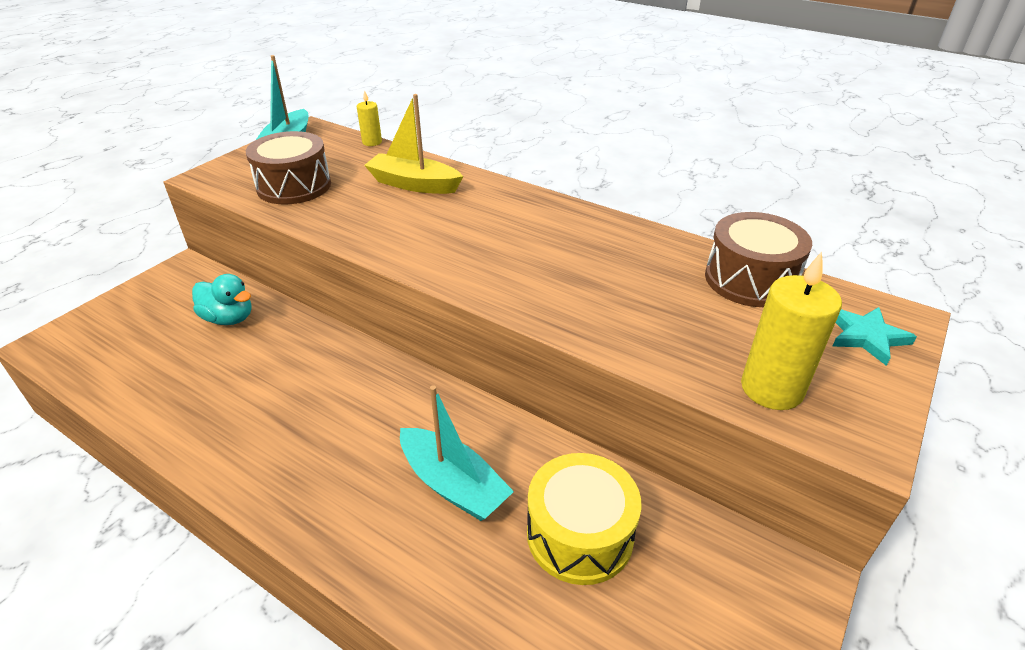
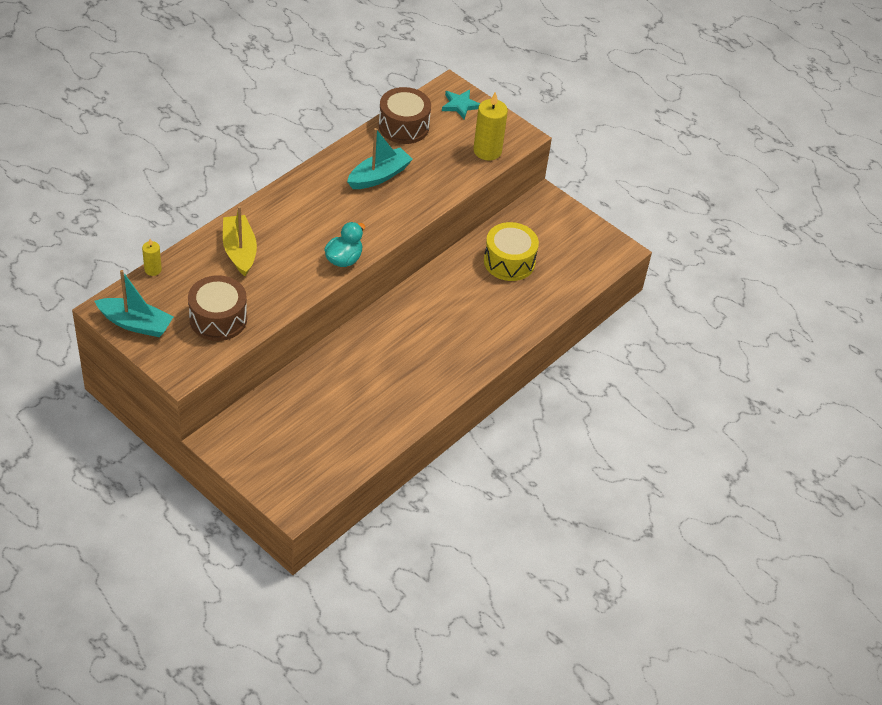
camera: 85 degrees left, 10 degrees up
(229, 318) = (294, 405): turquoise duck -> turquoise duck (344, 259)
(414, 184) = (239, 251): yellow boat -> yellow boat turned 135 degrees clockwise
(453, 484) = (470, 302): turquoise boat -> turquoise boat (379, 176)

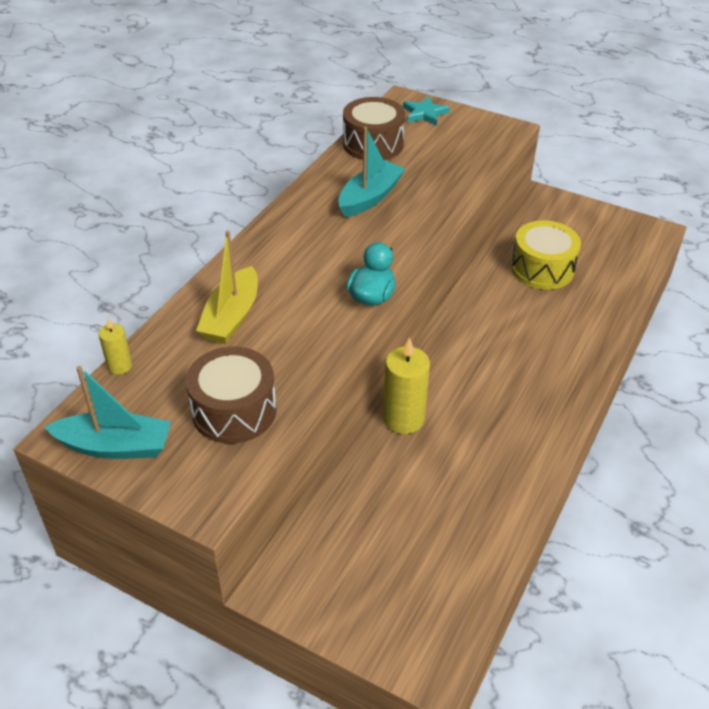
camera: 10 degrees left, 5 degrees down
(239, 251) = (232, 316): yellow boat -> yellow boat turned 135 degrees counterclockwise
(487, 151) = (479, 149): yellow candle -> yellow candle (403, 418)

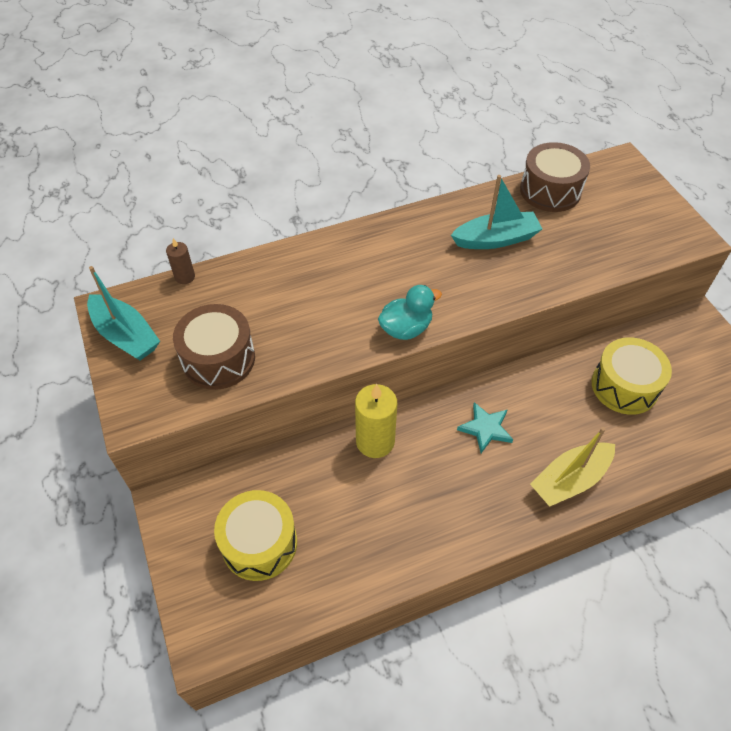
camera: 40 degrees right, 10 degrees up
(120, 366) = (185, 277): yellow candle -> brown candle
(232, 316) = (290, 283): yellow boat -> yellow boat (570, 480)
(392, 558) = (259, 543): none -> yellow drum
(424, 114) = (628, 183): turquoise star -> turquoise star (485, 428)

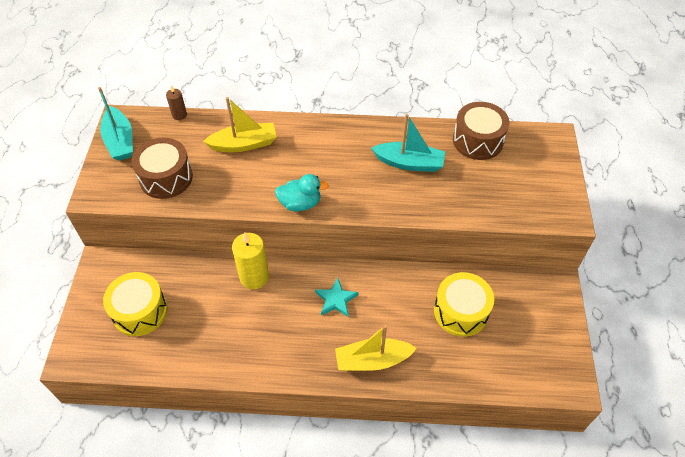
camera: 25 degrees right, 0 degrees up
(291, 284) = (244, 144): none -> yellow boat

